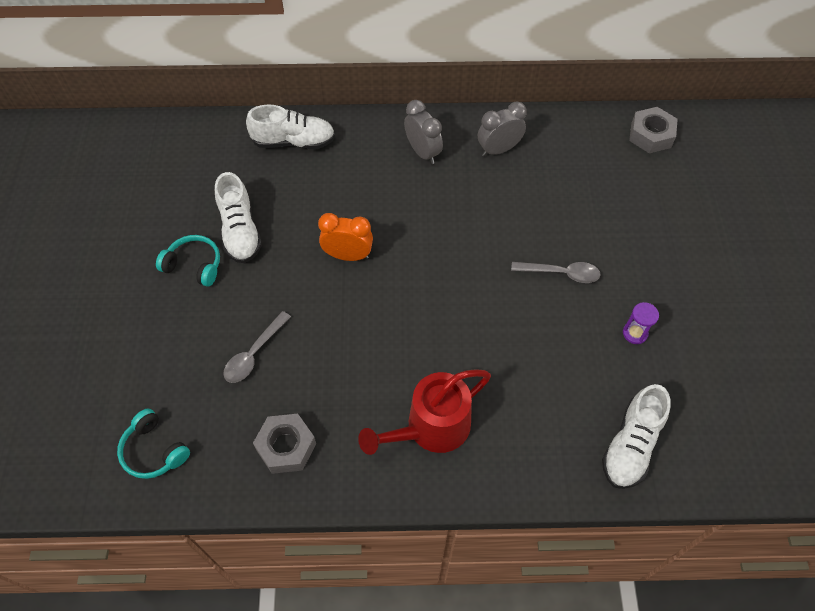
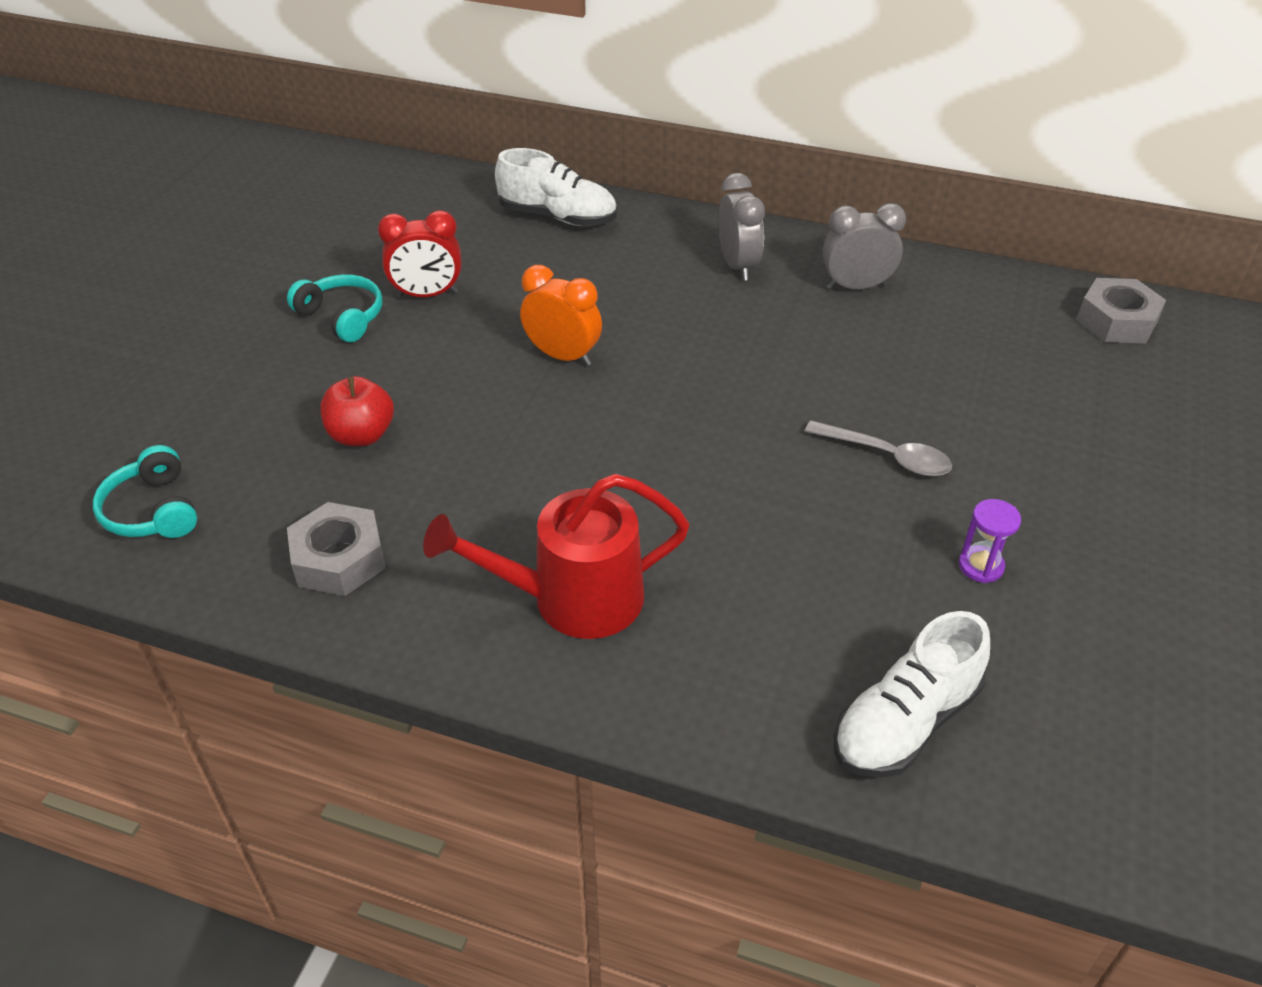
camera: 20 degrees right, 15 degrees down
(240, 231) = (427, 295): white shoe -> red clock
(254, 354) = (361, 435): grey spoon -> red apple

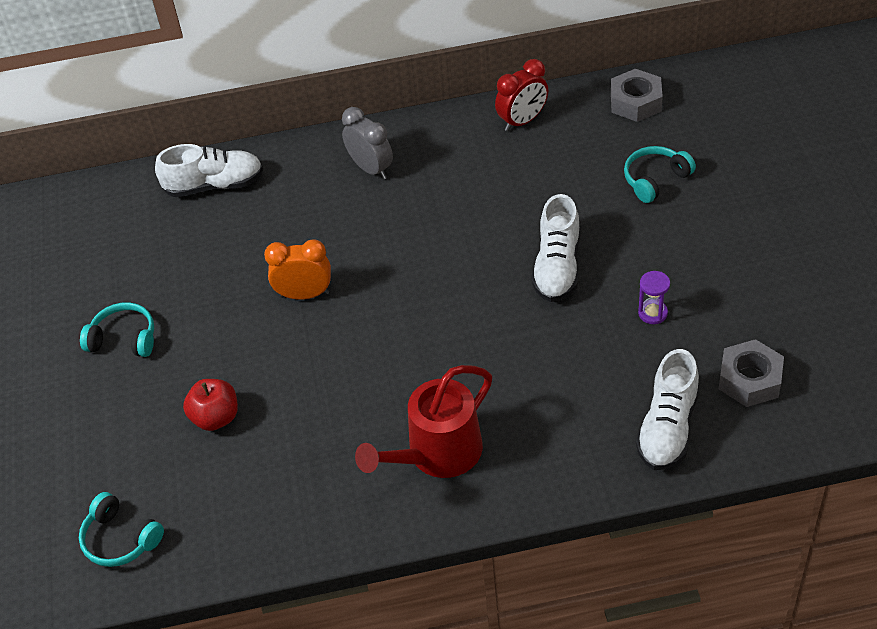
camera: 25 degrees left, 5 degrees up
(339, 559) = (274, 505): grey nut -> grey nut (749, 379)
(427, 295) = (171, 292): red clock -> red clock (522, 121)
(856, 287) = (460, 150): grey clock -> none
(887, 456) = (557, 267): grey spoon -> white shoe
(1088, 413) = (655, 179): none -> turquoise headphones

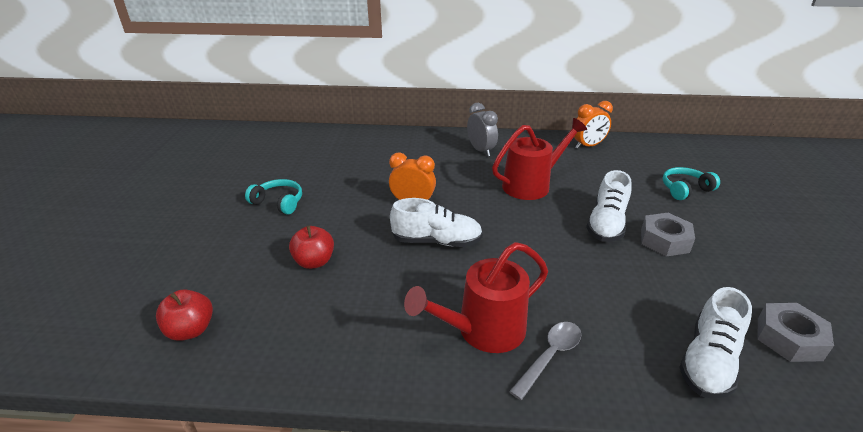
camera: 10 degrees right, 15 degrees down
(120, 539) = (191, 330): turquoise headphones -> red apple
(214, 185) = (379, 141): white shoe -> white shoe (436, 241)
(454, 220) = (531, 185): none -> red watering can
(511, 465) = (550, 356): none -> grey spoon
(522, 121) = (588, 146): red clock -> orange clock
(636, 102) = (668, 150): grey nut -> grey nut (664, 240)
(652, 313) = (687, 268): purple hourglass -> none

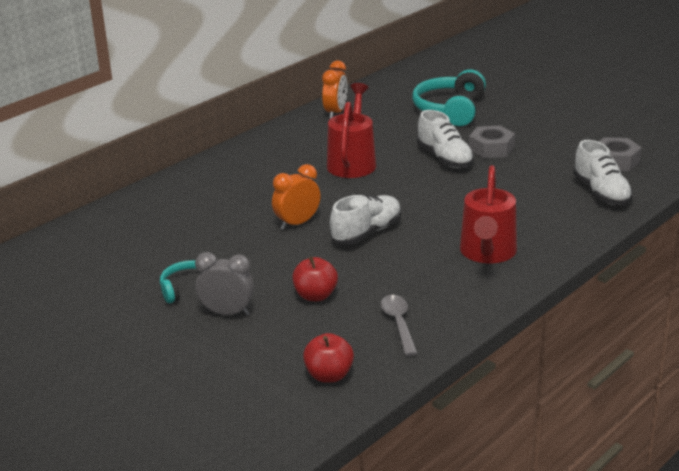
camera: 50 degrees left, 5 degrees down
(481, 150) = (263, 160): grey clock -> grey clock (227, 313)
(550, 356) = (538, 240): grey spoon -> grey spoon (399, 324)
(685, 189) = (450, 110): turquoise headphones -> turquoise headphones, size x1.68

